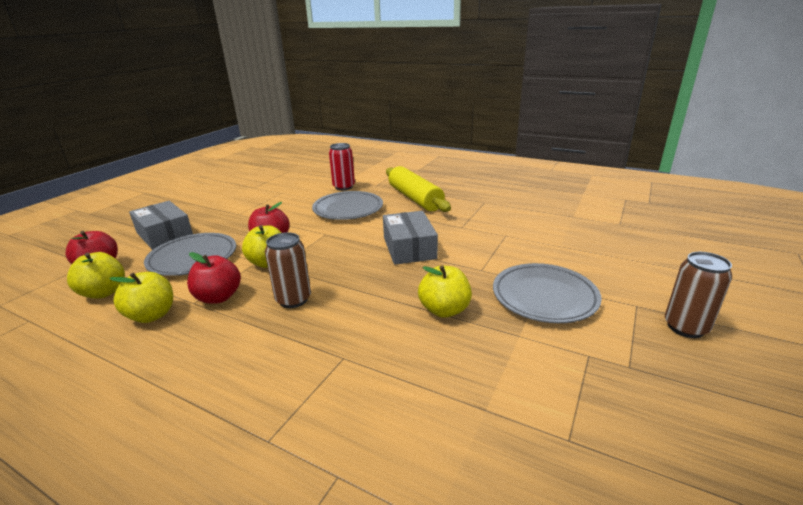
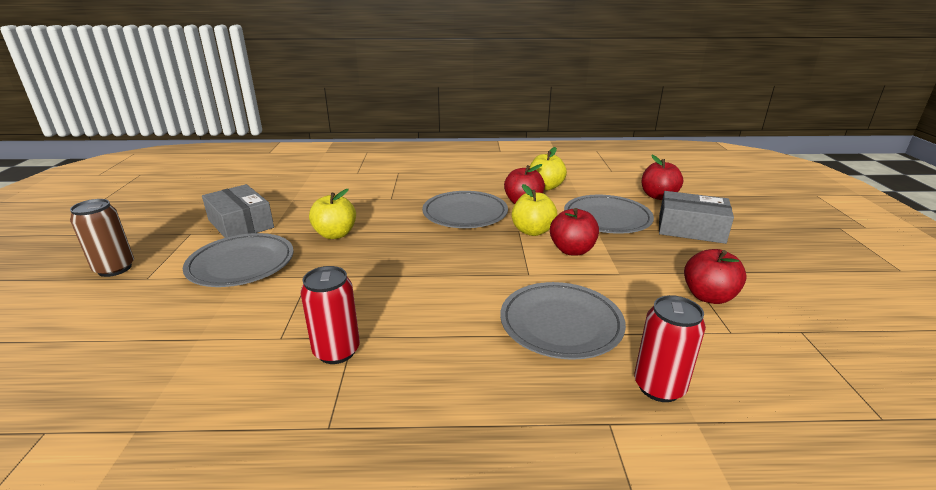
camera: 150 degrees right, 0 degrees up
(104, 292) = (608, 188): yellow apple -> none
(257, 203) = (708, 296): none -> red apple
(293, 299) = (465, 214): brown can -> grey plate
(409, 248) = (407, 282): grey box -> grey box (240, 224)
(415, 198) = (480, 392): yellow rolling pin -> none
(473, 223) = (336, 351): none -> red can

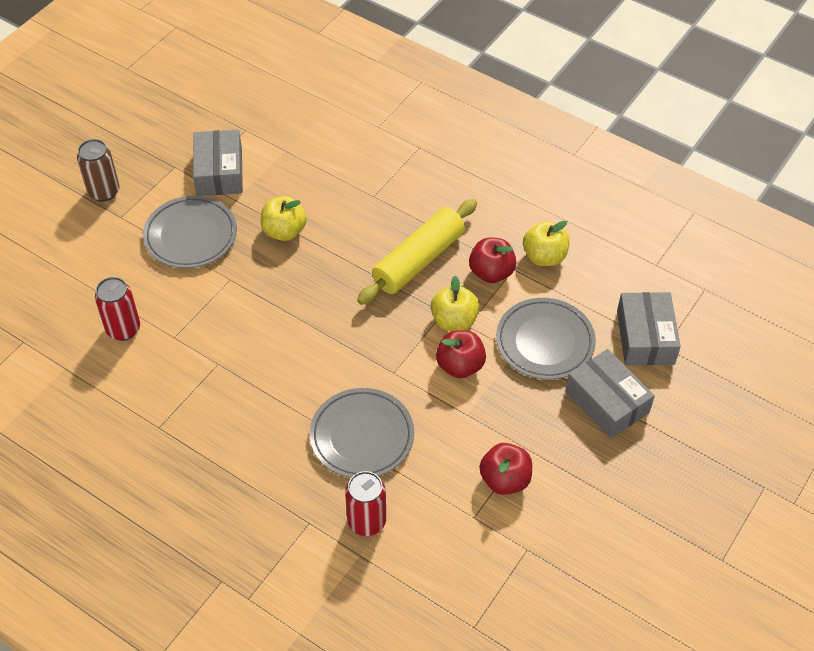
camera: 35 degrees right, 25 degrees up
(336, 351) = (199, 371): red can -> red can (123, 329)
(465, 214) = (418, 260): grey plate -> yellow rolling pin
(658, 196) = (645, 337): red apple -> grey box

